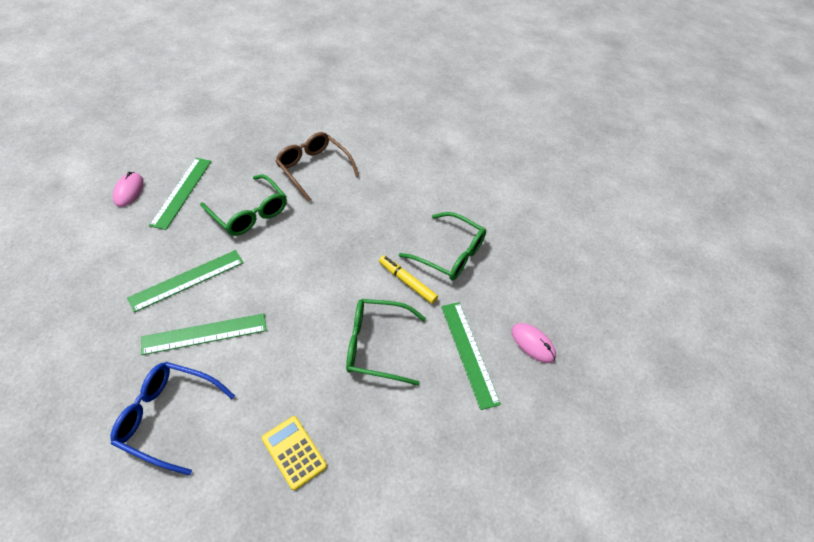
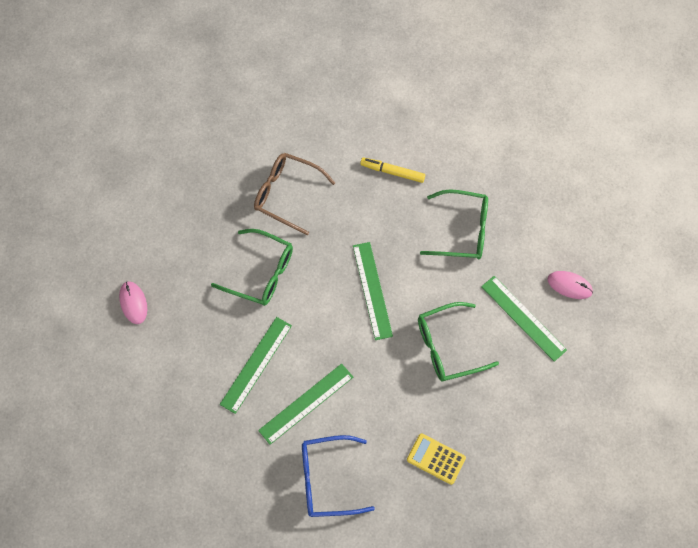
camera: 20 degrees left, 15 degrees up
(181, 192) = (183, 280): green ruler -> green ruler (372, 290)
(407, 282) = (441, 277): yellow marker -> yellow marker (392, 172)

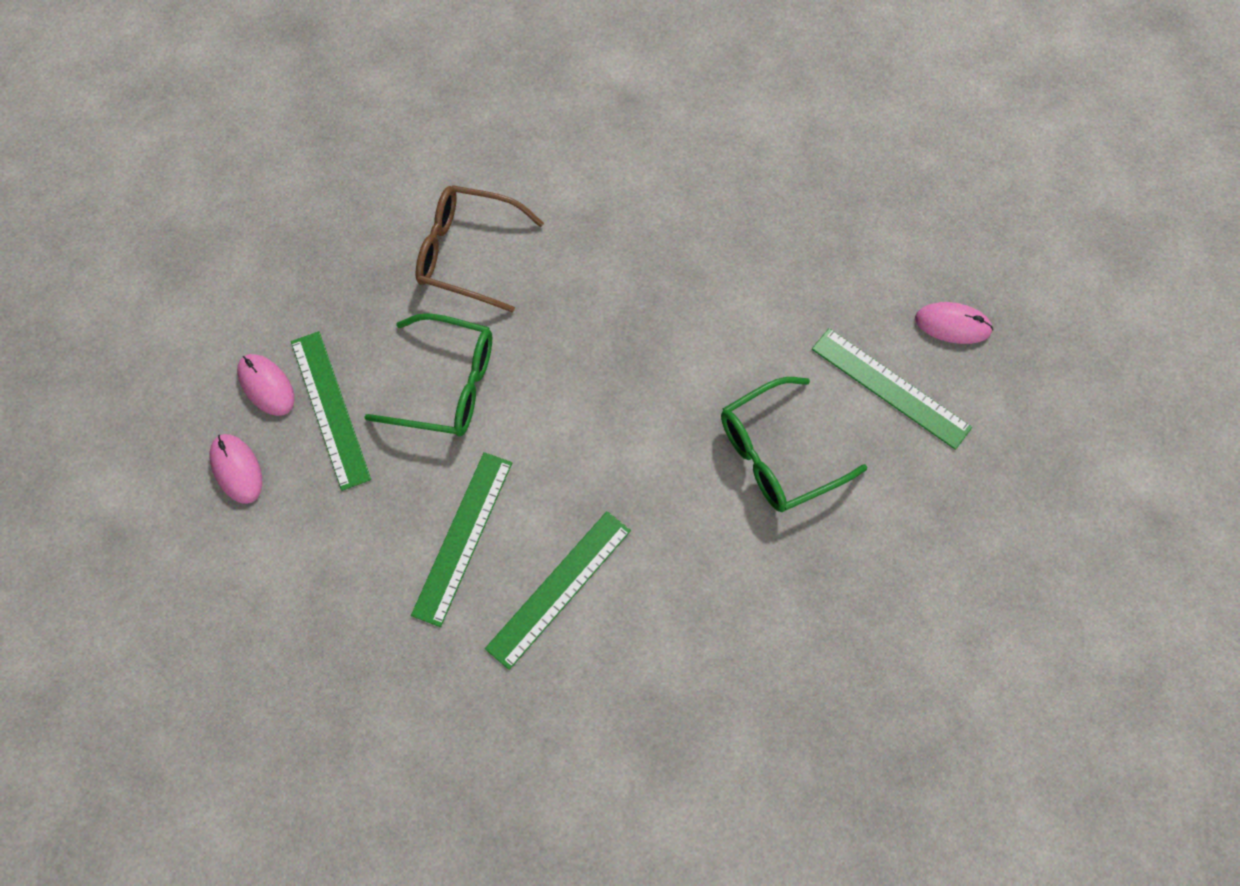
camera: 10 degrees left, 0 degrees up
(157, 256) = (266, 386): none -> pink mouse
(327, 479) = (618, 712): blue glasses -> none
(372, 290) = (635, 383): green ruler -> green ruler (330, 409)
(392, 172) = (633, 193): yellow marker -> none
(436, 459) = (796, 644): yellow calculator -> none
(462, 230) = (763, 266): green glasses -> none

